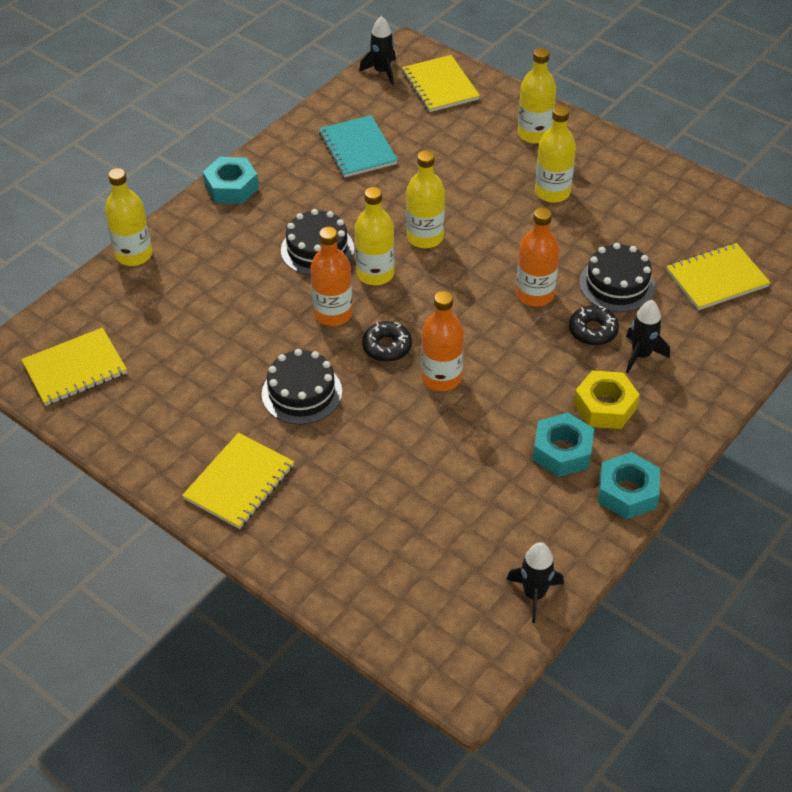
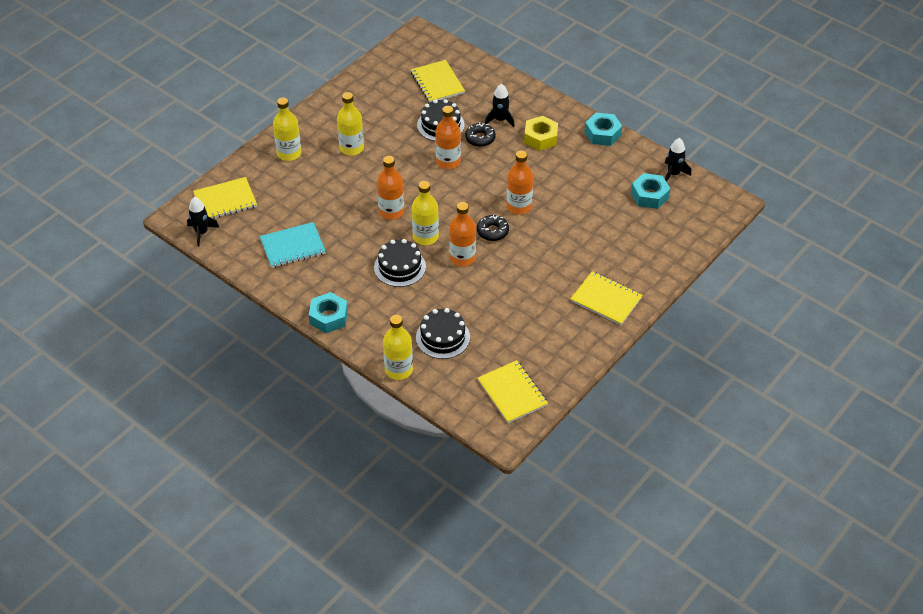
camera: 90 degrees left, 0 degrees up
(302, 393) = (532, 272): black cake -> black cake (442, 337)
(425, 237) = (391, 212): yellow bottle -> orange bottle
(562, 451) = (575, 157): turquoise nut -> turquoise nut (649, 195)

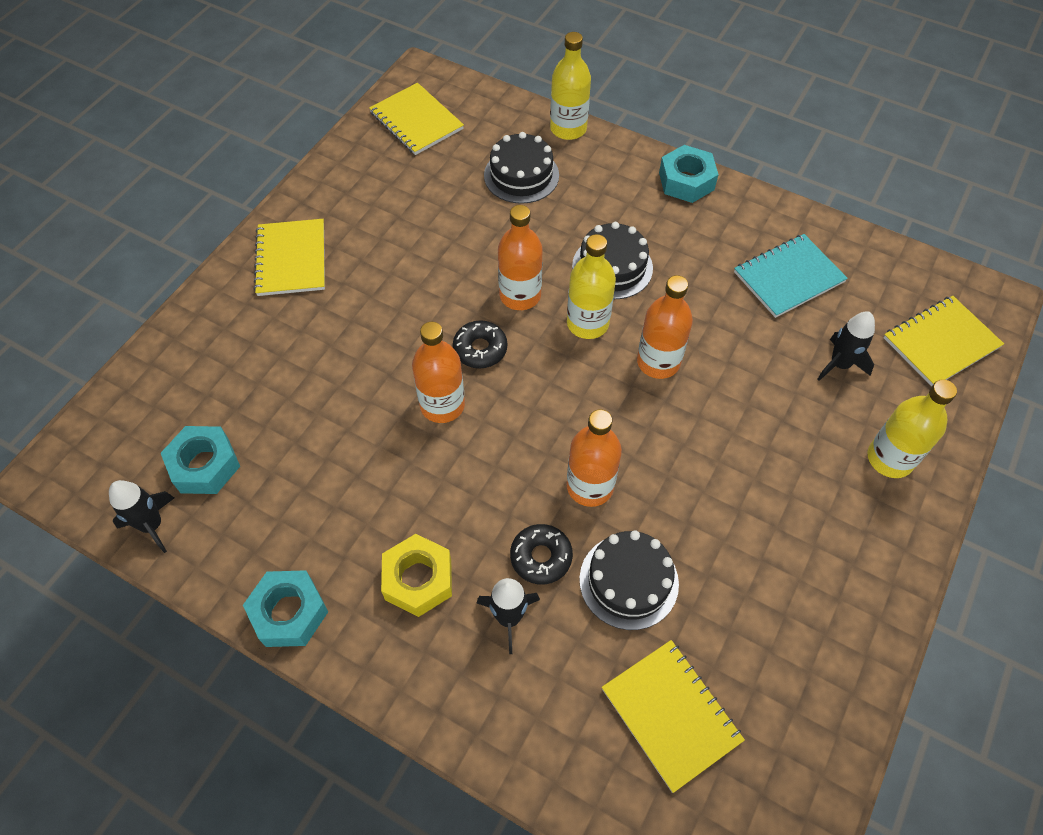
camera: 170 degrees right, 10 degrees up
(201, 232) = (940, 280): black rocket -> black rocket (839, 364)
(351, 148) = (781, 490): yellow bottle -> none
(606, 299) = (291, 259): yellow notebook -> yellow notebook turned 60 degrees clockwise

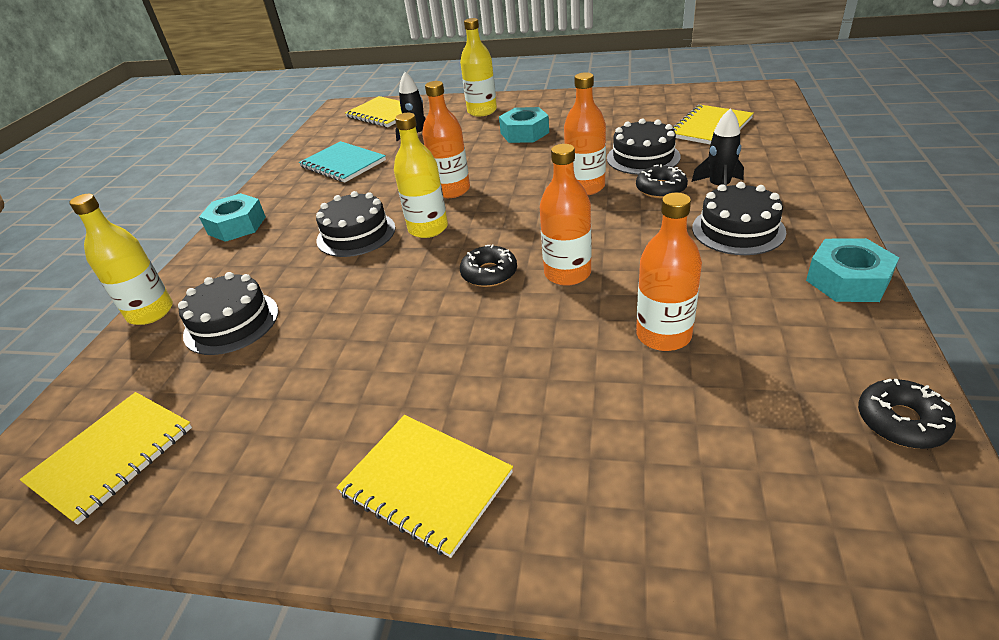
camera: 105 degrees left, 20 degrees down
(152, 525) = (901, 421): black rocket -> black donut
(204, 465) = (788, 413): turquoise nut -> turquoise nut (524, 133)
(291, 259) = (426, 483): yellow notebook -> yellow notebook turned 60 degrees clockwise
(418, 579) = (738, 230): yellow nut -> black cake
(520, 295) = (411, 271): orange bottle -> orange bottle (663, 335)

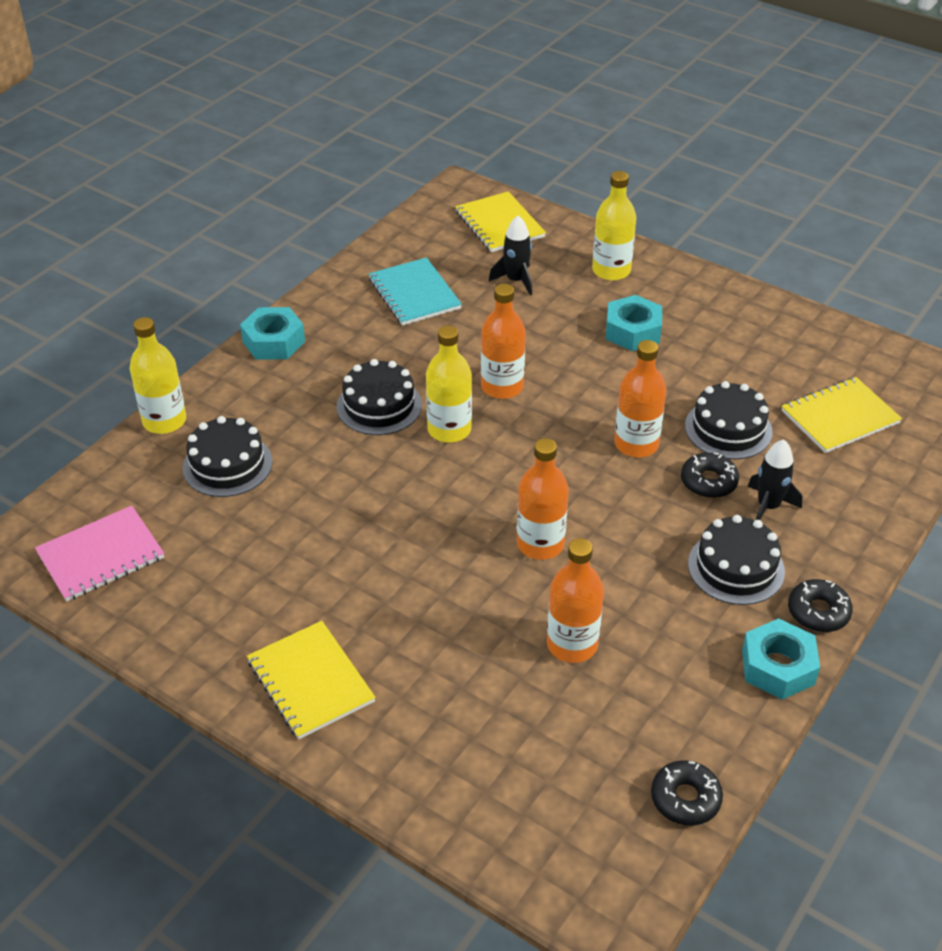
camera: 20 degrees right, 5 degrees up
(112, 456) = (101, 555): yellow notebook -> pink notebook
(489, 273) = (472, 511): black donut -> black donut (818, 612)

